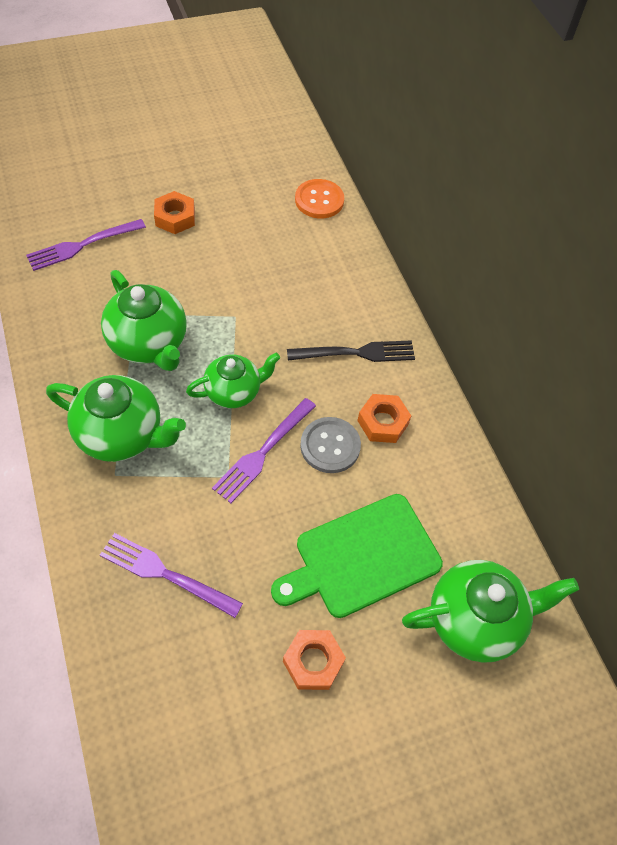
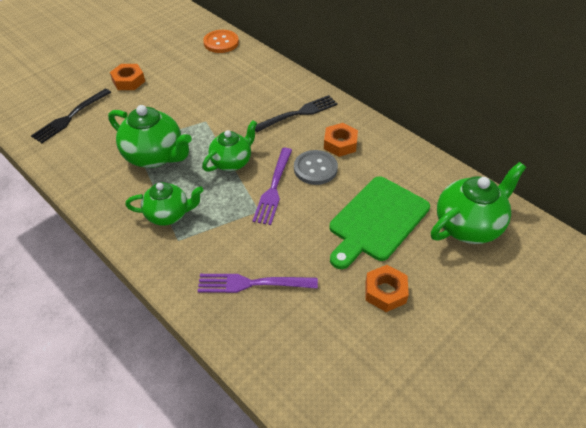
camera: 20 degrees left, 10 degrees down
(82, 245) = (70, 117): purple fork -> black fork
(122, 435) = (168, 215): green teapot -> green teapot, size x0.66

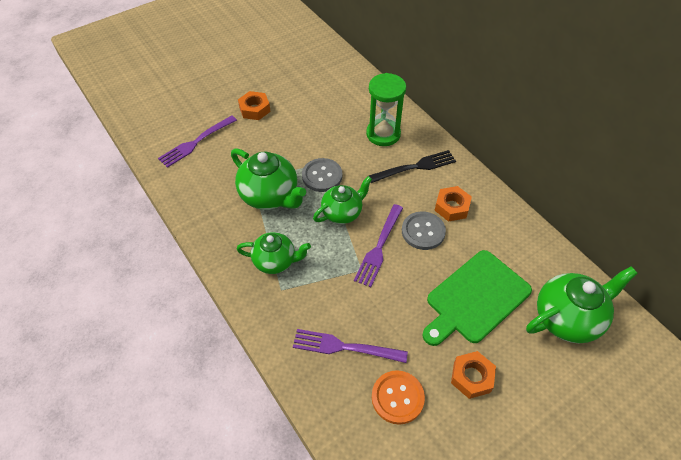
camera: 10 degrees right, 5 degrees up
(70, 117) = (196, 142): black fork -> purple fork
(206, 132) = (322, 176): none -> grey button
(221, 42) = (349, 76): orange button -> orange button (397, 397)
(262, 89) = (383, 134): none -> green hourglass

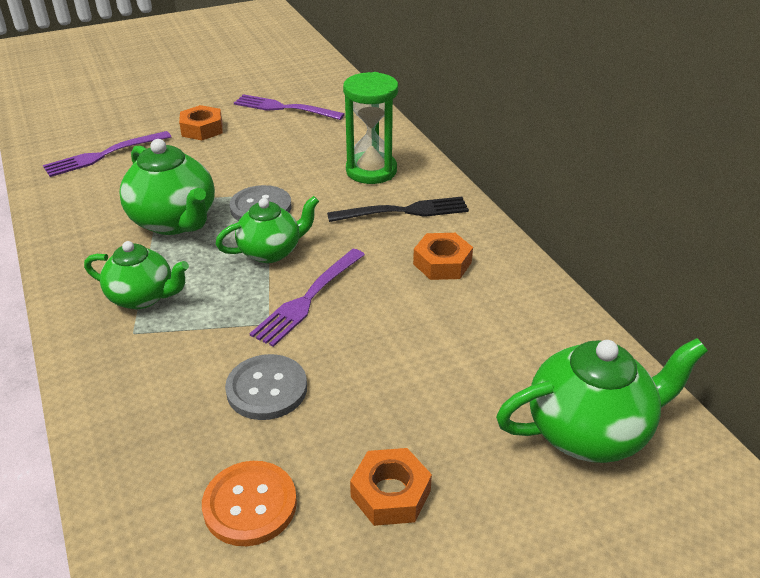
camera: 10 degrees right, 15 degrees down
(345, 347) = (195, 420): purple fork -> purple fork (284, 108)
(423, 231) = (385, 287): grey button -> grey button (267, 389)
(475, 298) = (437, 383): green cutting board -> none

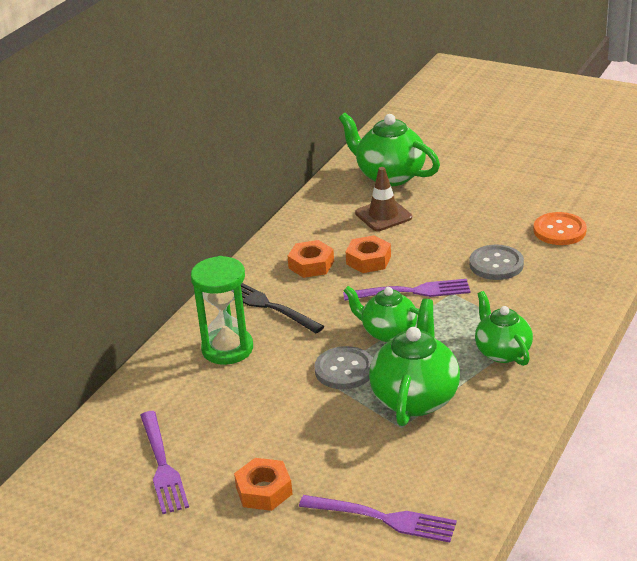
camera: 125 degrees left, 5 degrees down
(390, 493) = (498, 203): orange nut -> orange nut (368, 260)
(485, 364) = (383, 215): none -> brown traffic cone

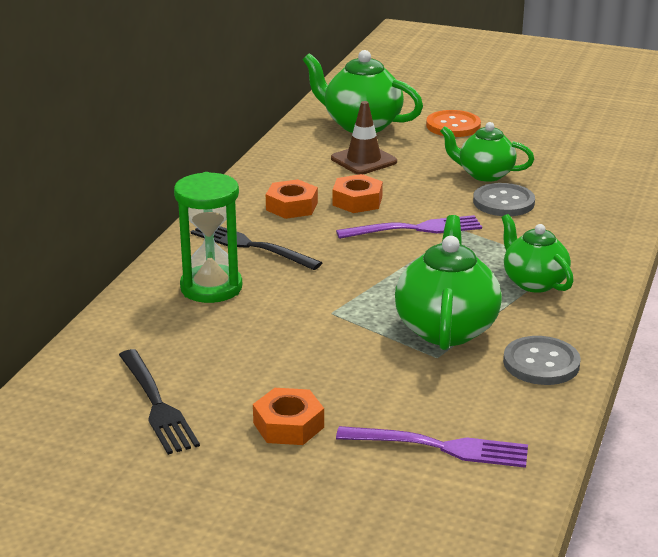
camera: 10 degrees left, 5 degrees down
(162, 465) = (157, 404): purple fork -> black fork
(344, 370) = (356, 304): grey button -> grey button (541, 363)
(388, 332) = (397, 267): green teapot -> green teapot (484, 174)
(559, 230) = (565, 171): orange button -> orange button (453, 126)

